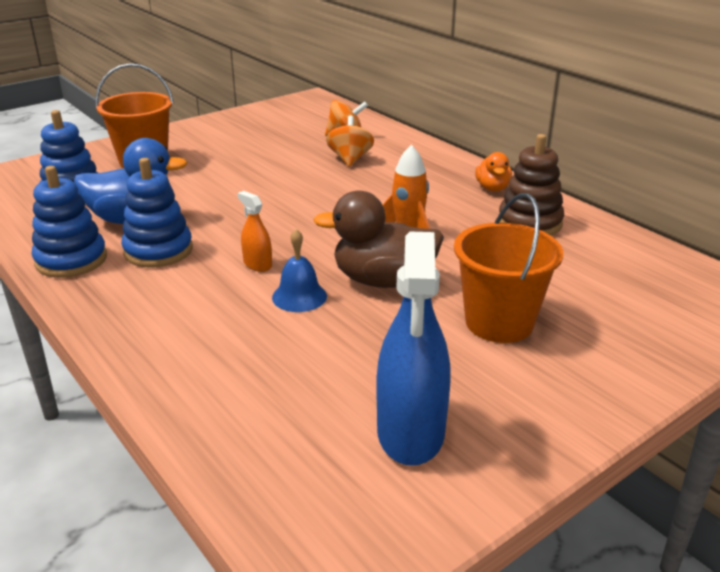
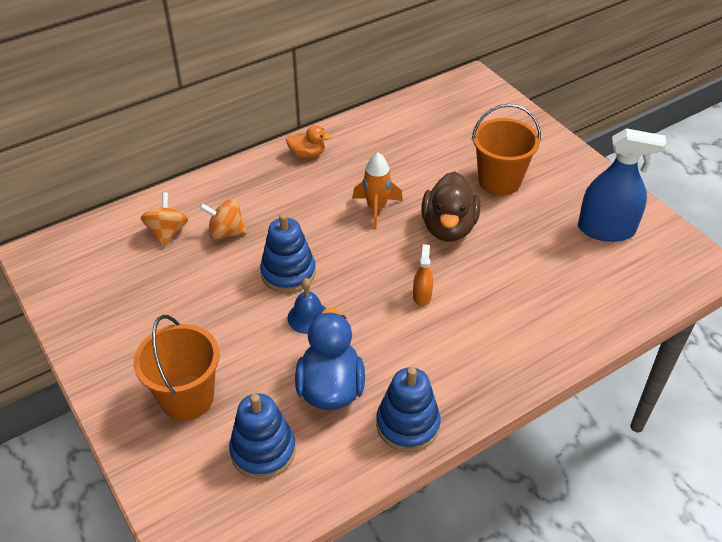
camera: 85 degrees left, 15 degrees up
(158, 250) = (395, 362): blue stacking toy -> blue stacking toy (288, 273)
(257, 264) = (422, 296): orange spray bottle -> orange spray bottle turned 135 degrees clockwise
(299, 296) = (469, 272): blue bell -> blue bell (308, 317)
(530, 223) = (369, 145): brown stacking toy -> none

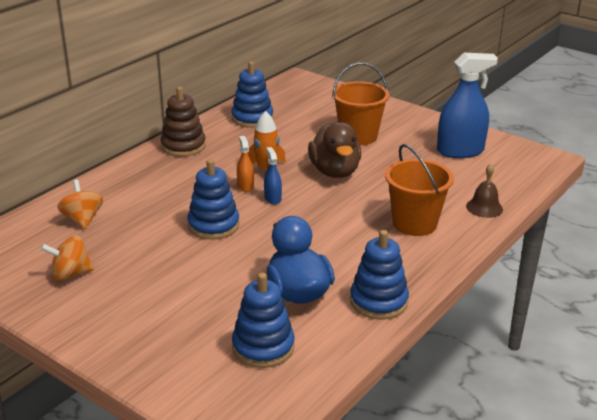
camera: 20 degrees left, 15 degrees down
(187, 397) = (170, 327): orange bucket -> orange bucket (414, 223)
(226, 232) = (139, 209): orange spinning top -> orange spinning top (70, 274)
(307, 154) = (183, 146): orange duck -> brown stacking toy
(308, 317) = (249, 250): blue bell -> none
(365, 250) = (272, 198): none -> blue spray bottle
(396, 129) = (252, 118): none -> blue stacking toy
(422, 296) = (339, 218): orange spray bottle -> orange spray bottle (245, 186)
(591, 322) = (484, 207): none -> brown bell

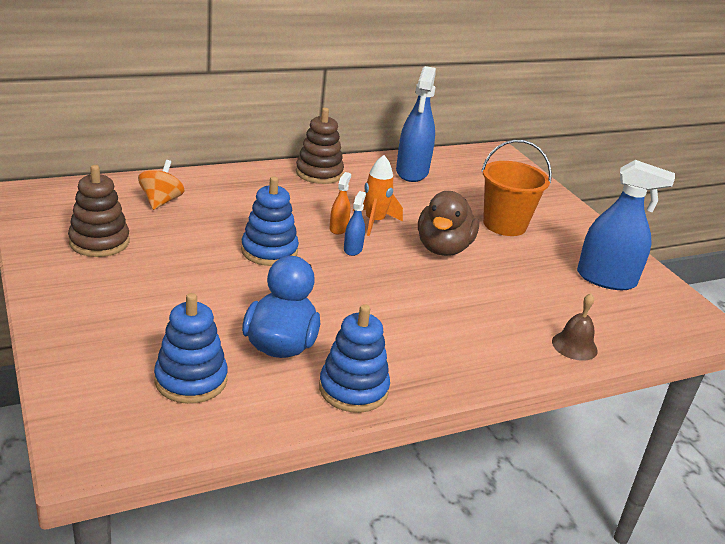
camera: 25 degrees right, 0 degrees up
(70, 274) = (99, 242): orange spinning top -> brown stacking toy
(252, 118) = (412, 172): blue stacking toy -> blue spray bottle
(414, 223) = (476, 330): orange bucket -> none

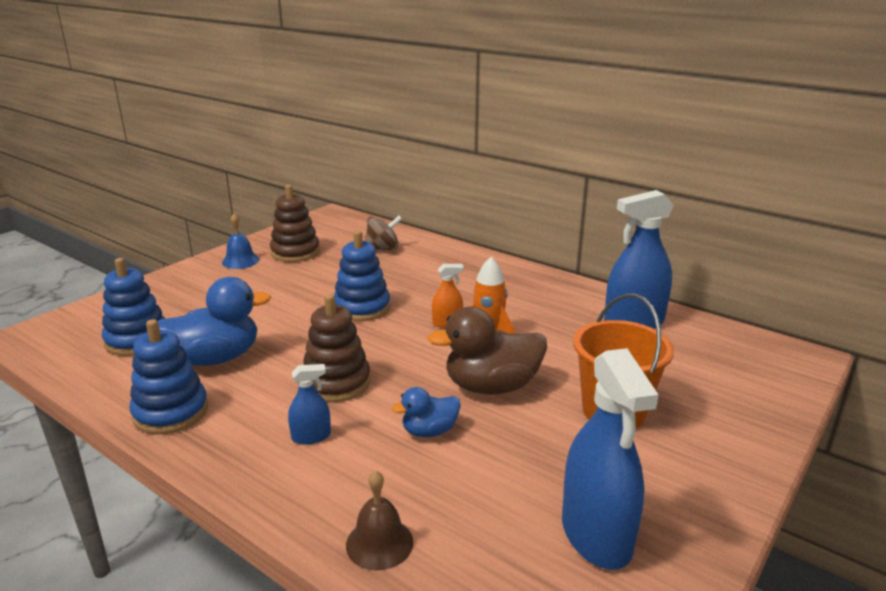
camera: 65 degrees right, 5 degrees down
(73, 276) = (240, 261): none -> blue bell
(161, 201) = (383, 249): orange spinning top -> brown spinning top
(319, 173) = (539, 284): brown stacking toy -> brown stacking toy (336, 383)
(353, 249) = (418, 341): blue spray bottle -> blue spray bottle (311, 436)
(476, 289) = (429, 431): none -> blue duck

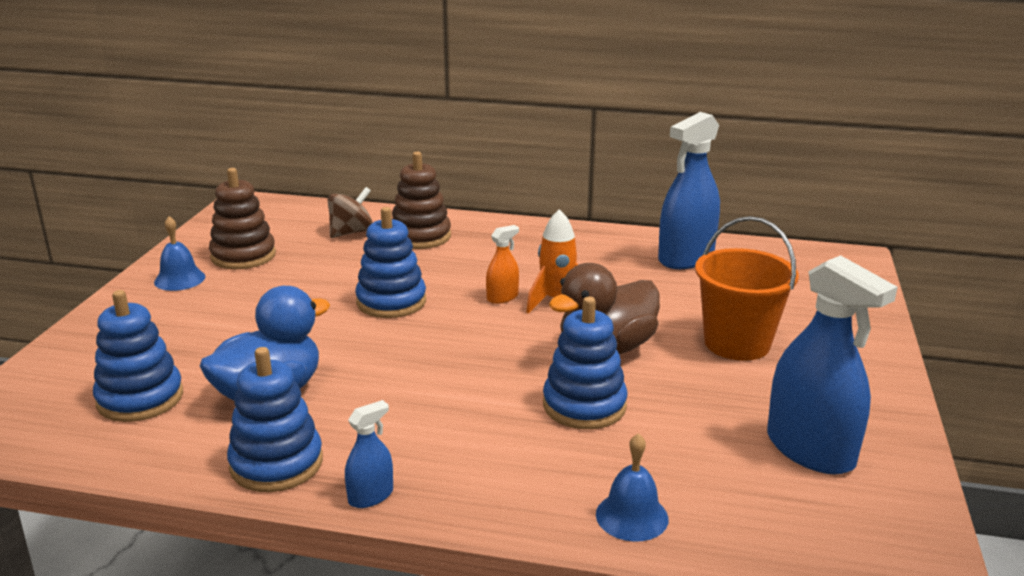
camera: 25 degrees left, 0 degrees up
(311, 436) = (467, 443): blue spray bottle -> blue spray bottle (370, 496)
(336, 383) = (441, 385): brown stacking toy -> brown stacking toy (420, 236)
(379, 543) = (632, 516): brown bell -> blue bell
(429, 431) = (584, 406): blue duck -> blue stacking toy

